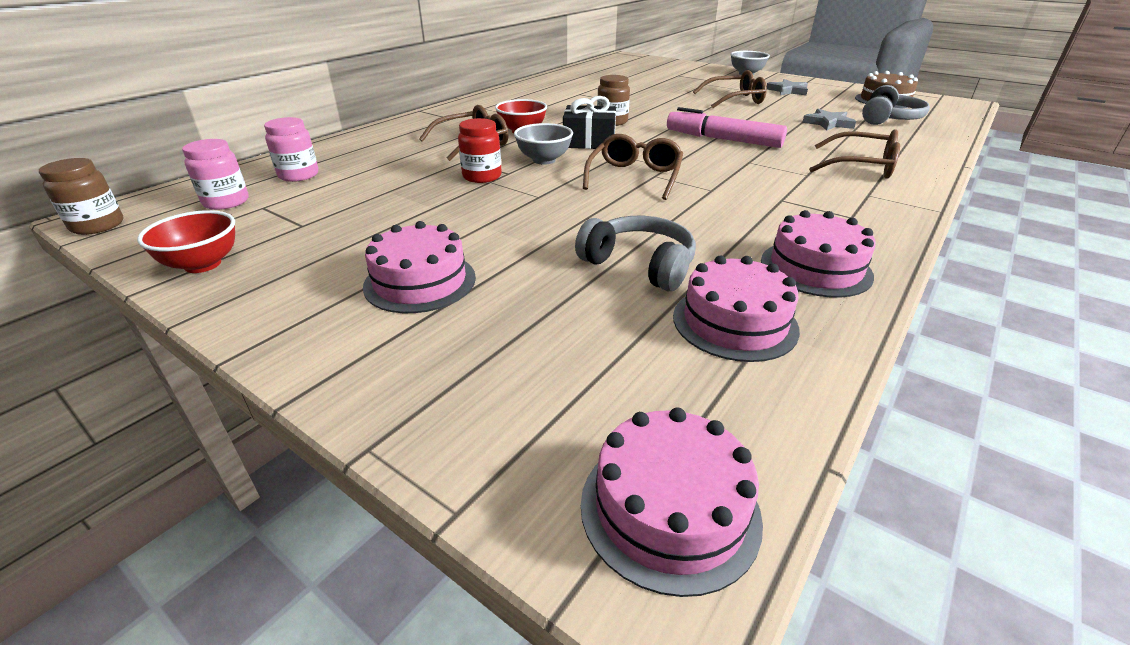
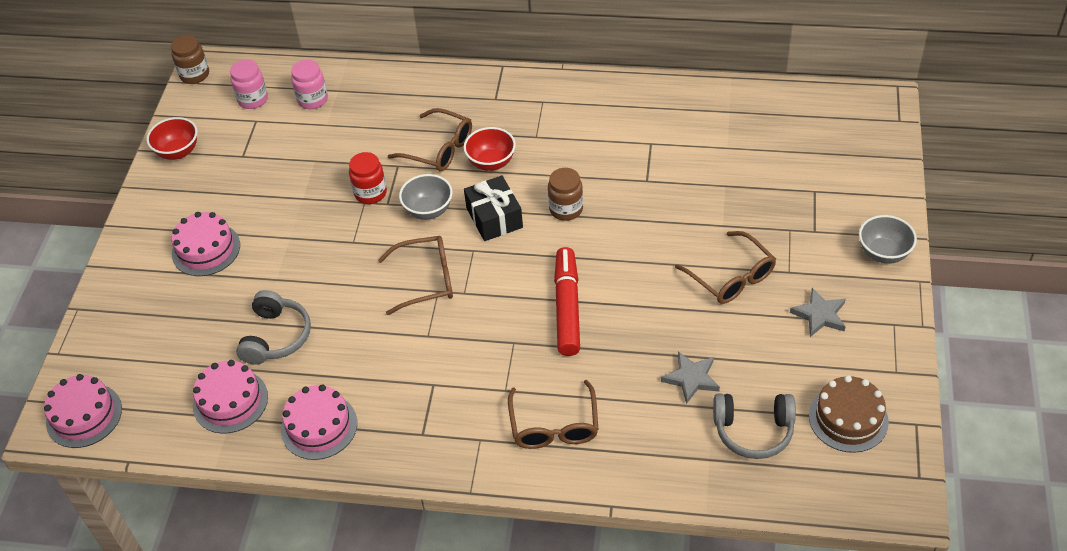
camera: 65 degrees right, 15 degrees up
(723, 139) = (567, 307): pink marker -> red marker

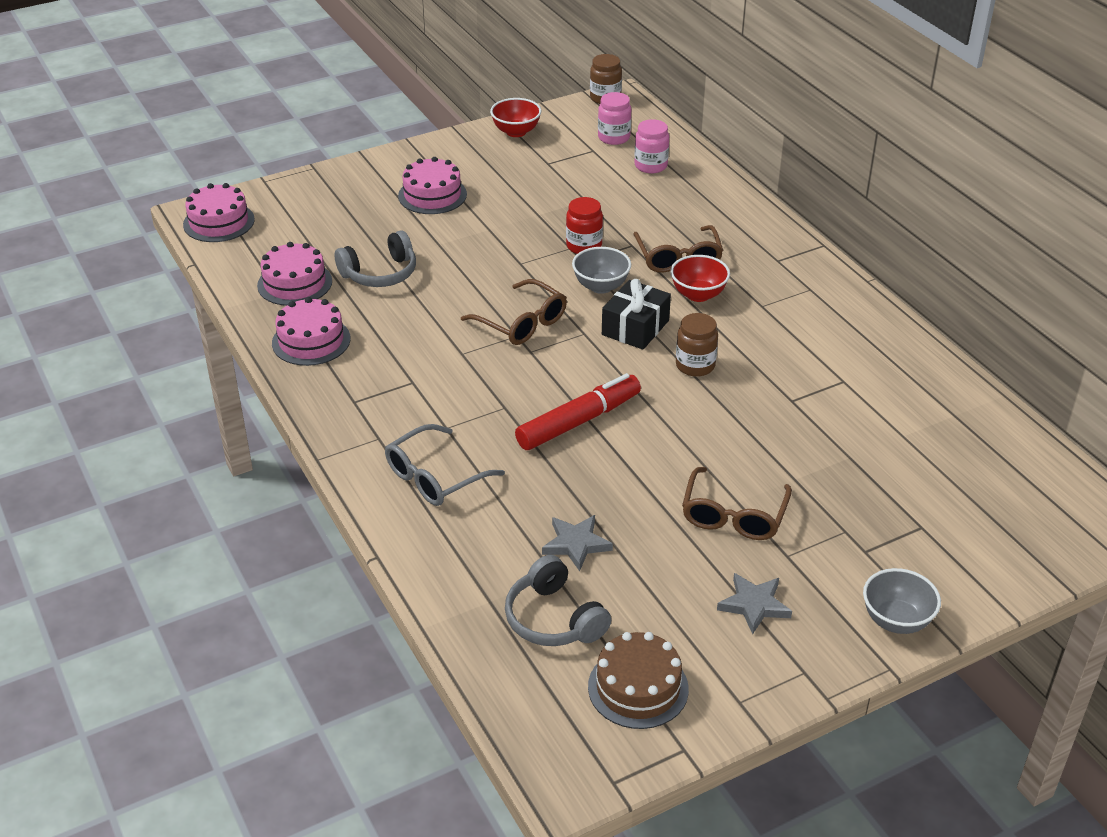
camera: 50 degrees right, 10 degrees down
(554, 426) = (435, 477): brown glasses -> grey glasses

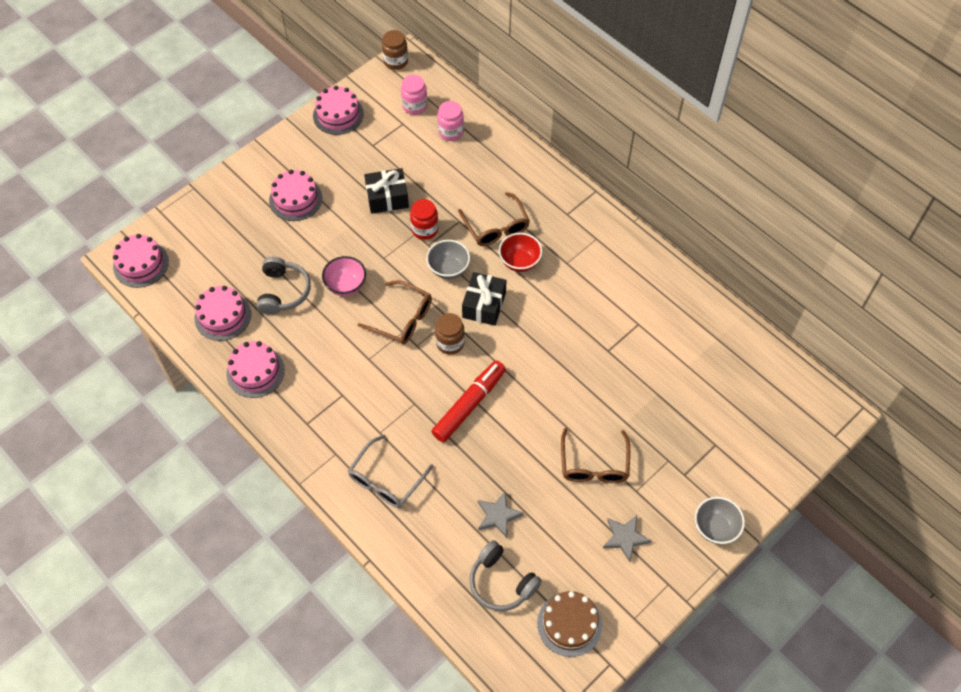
camera: 15 degrees left, 20 degrees up
(380, 273) = (283, 292): grey headphones -> grey headphones turned 45 degrees counterclockwise
(461, 281) = (346, 285): none -> pink bowl
(516, 132) = (338, 115): red bowl -> pink cake
(547, 211) = (387, 198): none -> black gift
(695, 365) = (535, 333): brown jar -> brown jar (450, 343)

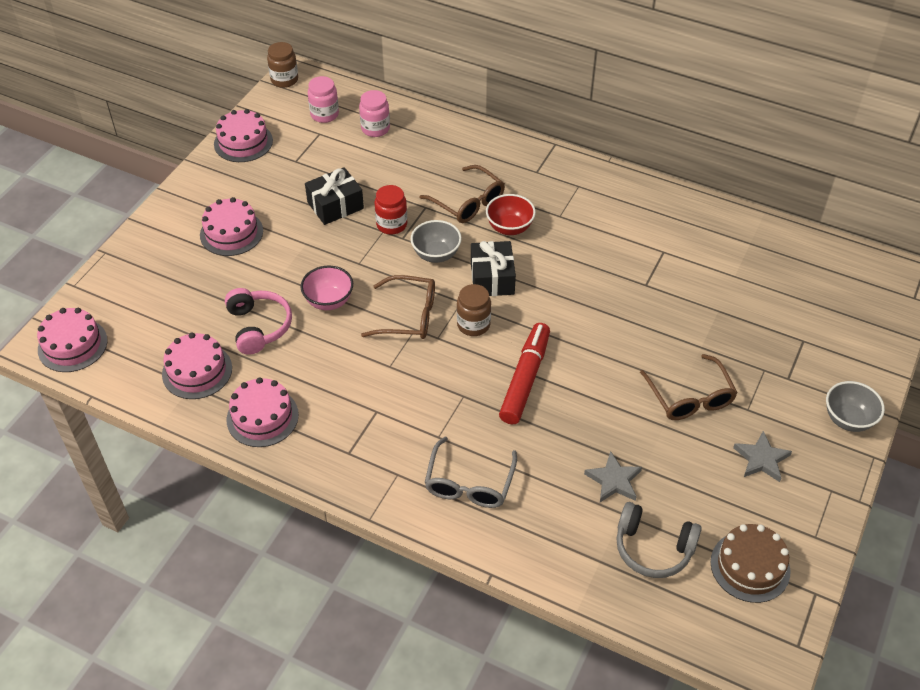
camera: 20 degrees left, 10 degrees down
(283, 292) = (259, 327): grey headphones -> pink headphones

